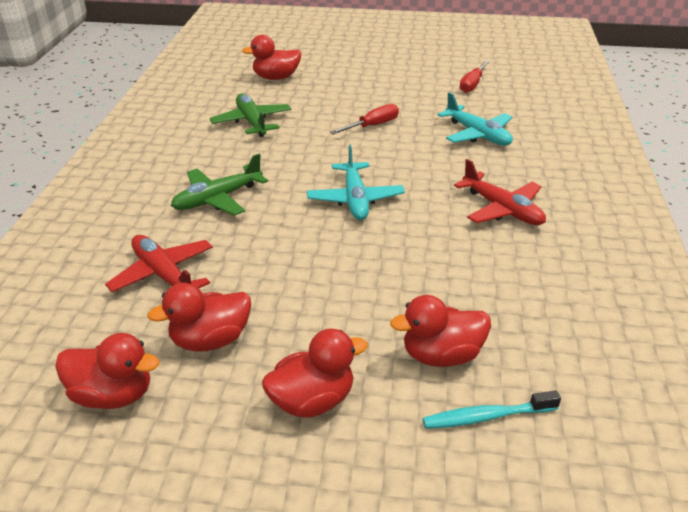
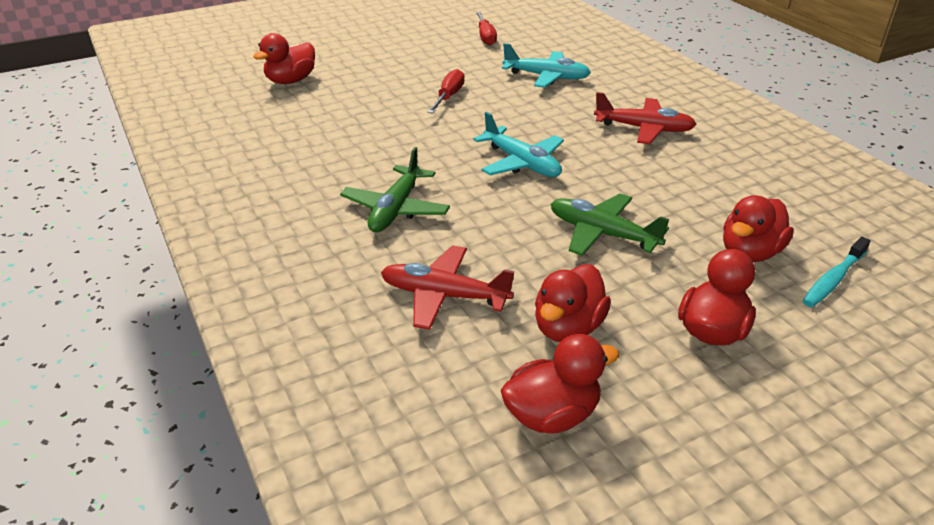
camera: 35 degrees left, 0 degrees up
(252, 122) = (327, 129): green plane -> green plane (602, 234)

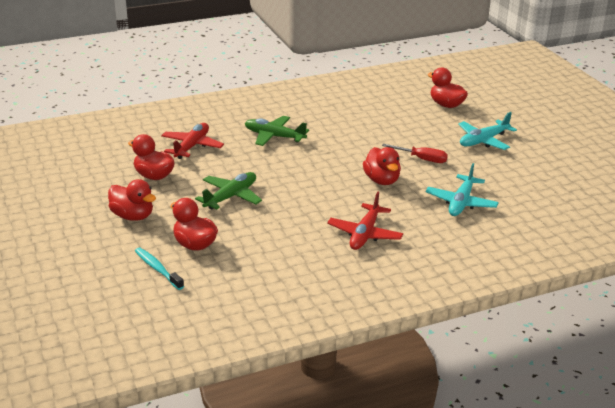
camera: 95 degrees right, 5 degrees down
(485, 37) = (546, 182): red screwdriver -> none
(522, 163) = (319, 179): turquoise plane -> turquoise plane (483, 141)
(552, 415) = (100, 166): red duck -> red duck (381, 180)

